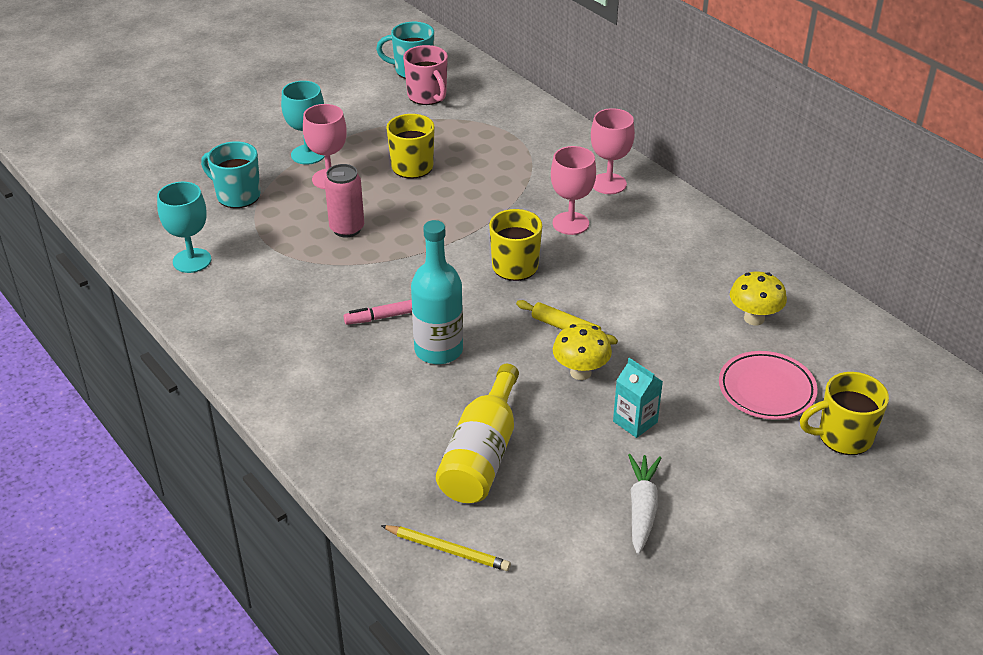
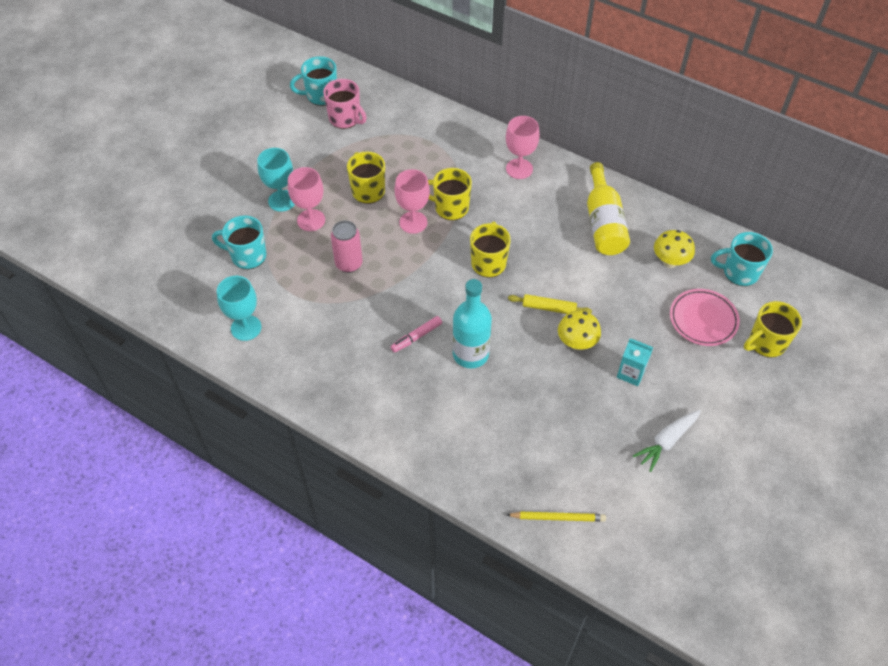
camera: 20 degrees left, 15 degrees up
(482, 454) = (543, 433): yellow bottle -> yellow bottle (603, 223)
(501, 203) = (450, 208): none -> yellow mug
(570, 223) = (509, 213): pink goblet -> pink goblet (413, 222)
(642, 508) = (666, 441): white carrot -> white carrot turned 120 degrees counterclockwise
(845, 352) = (739, 272): none -> turquoise mug

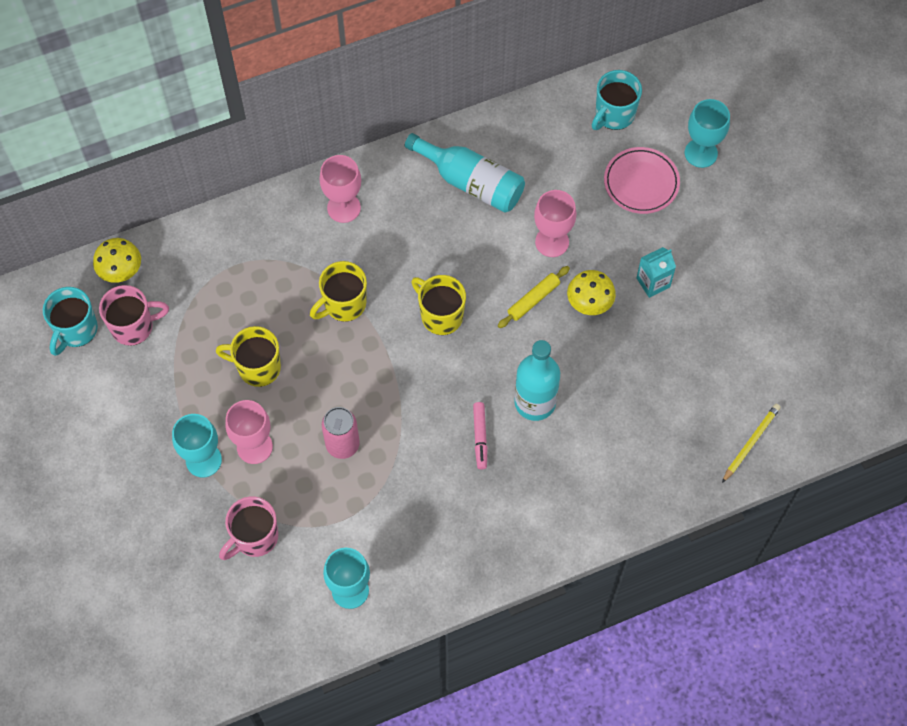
camera: 55 degrees left, 10 degrees up
(247, 256) = (254, 537): turquoise mug -> pink mug
(413, 222) = (335, 351): pink goblet -> pink goblet (552, 242)
(603, 223) = (471, 182): yellow bottle -> turquoise bottle
(666, 441) = (739, 305): white carrot -> none
(670, 262) = (559, 161): yellow mushroom -> yellow mushroom (121, 272)
(766, 343) = (701, 153): yellow mug -> turquoise goblet

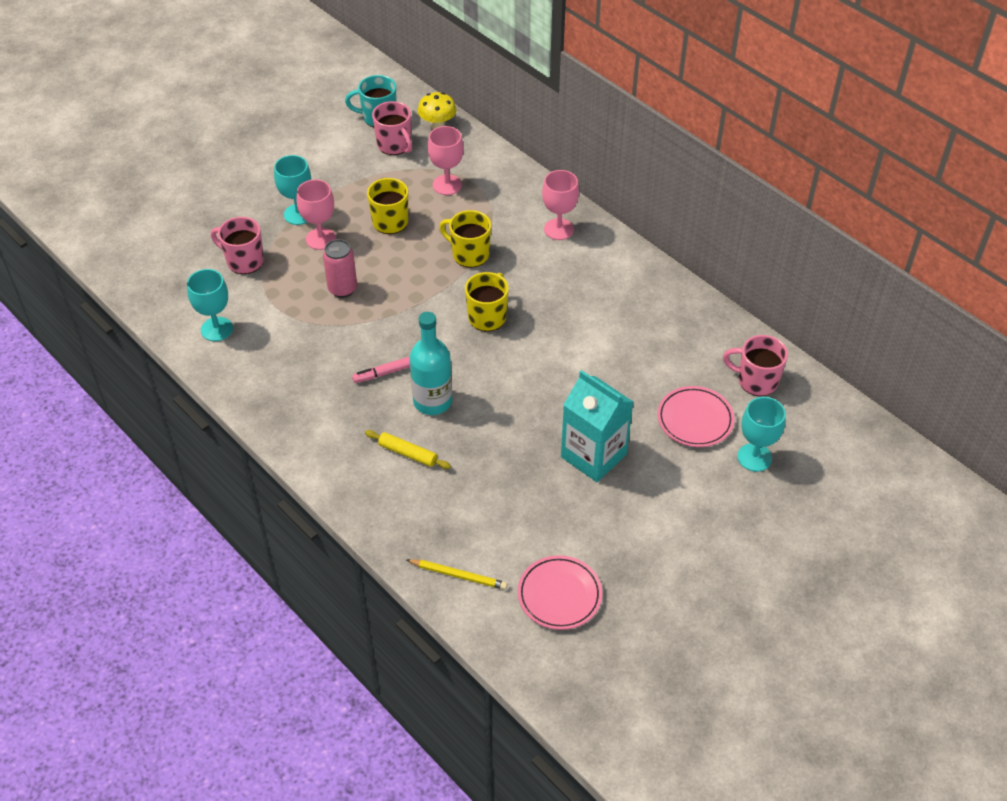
camera: 70 degrees right, 15 degrees down
(471, 182) = (627, 301): turquoise bottle -> none
(533, 299) = (533, 373): yellow rolling pin -> yellow rolling pin (408, 453)
(552, 242) = (597, 371): pink goblet -> pink goblet (447, 185)
(589, 304) = (548, 414): yellow mushroom -> none
(614, 115) = (756, 381): turquoise mug -> pink mug
(653, 282) = (593, 455): turquoise carton -> turquoise carton, size x1.90
(798, 365) = (559, 595): none -> pink plate

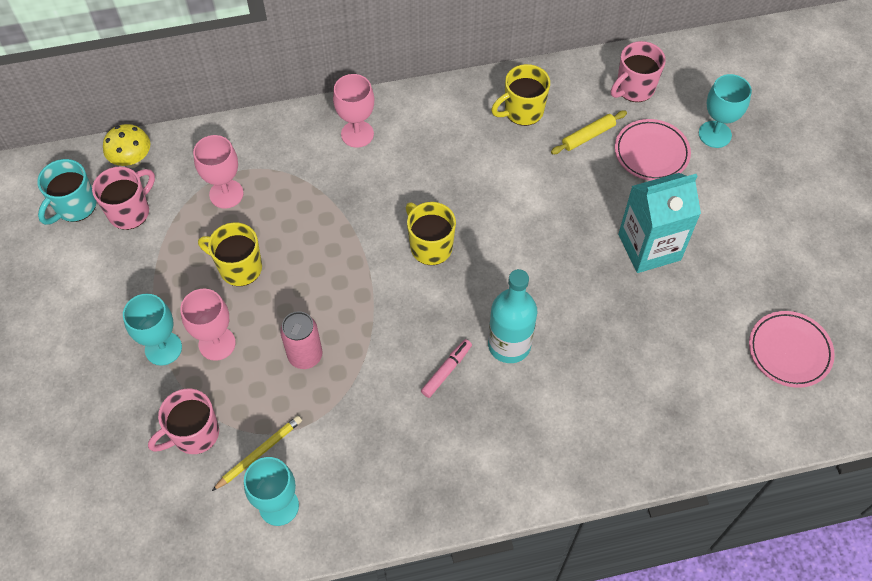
camera: 60 degrees left, 10 degrees up
(384, 373) = (446, 371): pink marker -> pink marker turned 150 degrees counterclockwise
(394, 145) = (130, 211): pink mug -> pink mug turned 45 degrees counterclockwise
(408, 453) = (562, 397): yellow rolling pin -> yellow rolling pin (588, 136)
(458, 575) = (729, 422): yellow pencil -> yellow pencil (259, 453)
(469, 254) = (337, 221): yellow mug -> yellow mug (522, 111)

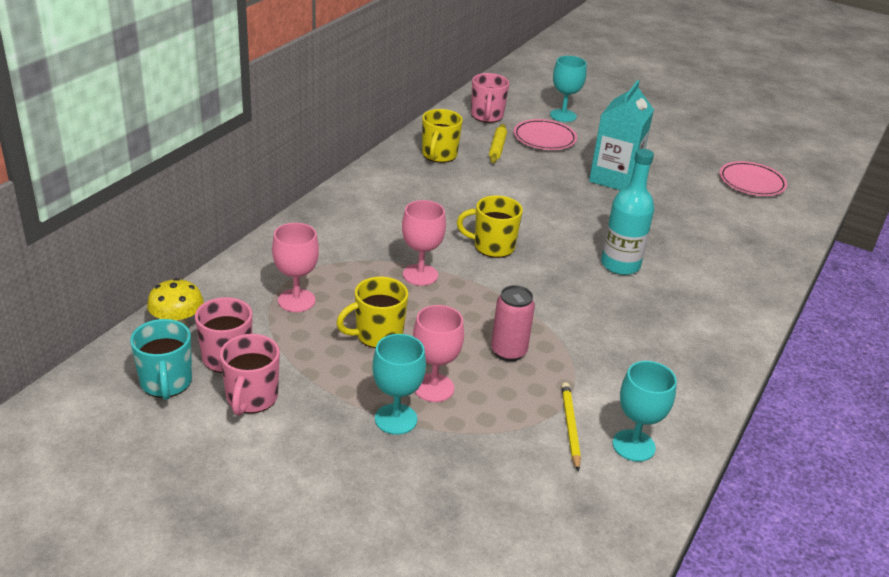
camera: 50 degrees left, 25 degrees down
(194, 434) = (506, 451): pink mug -> pink mug (251, 398)
(357, 134) = (345, 218): pink goblet -> pink goblet (420, 275)
(446, 371) = (608, 300): pink marker -> none

